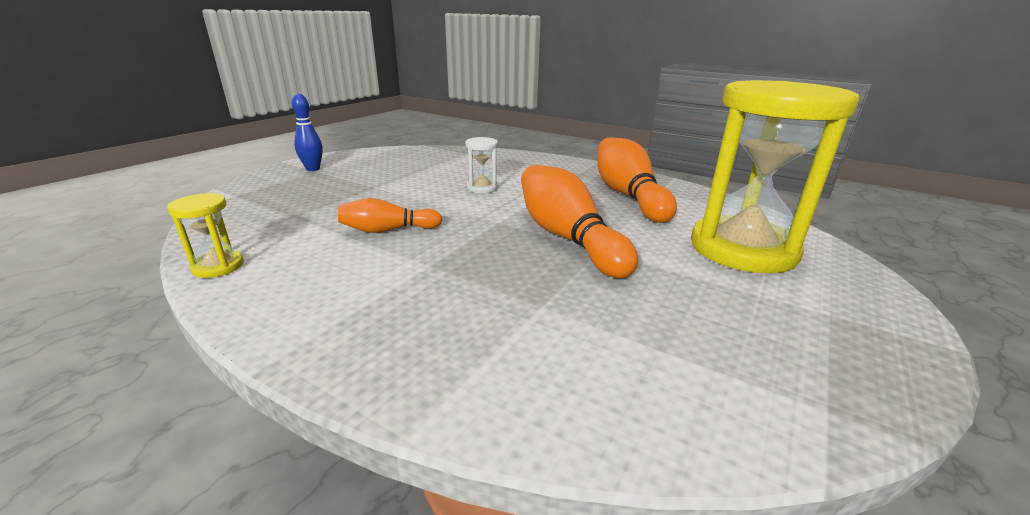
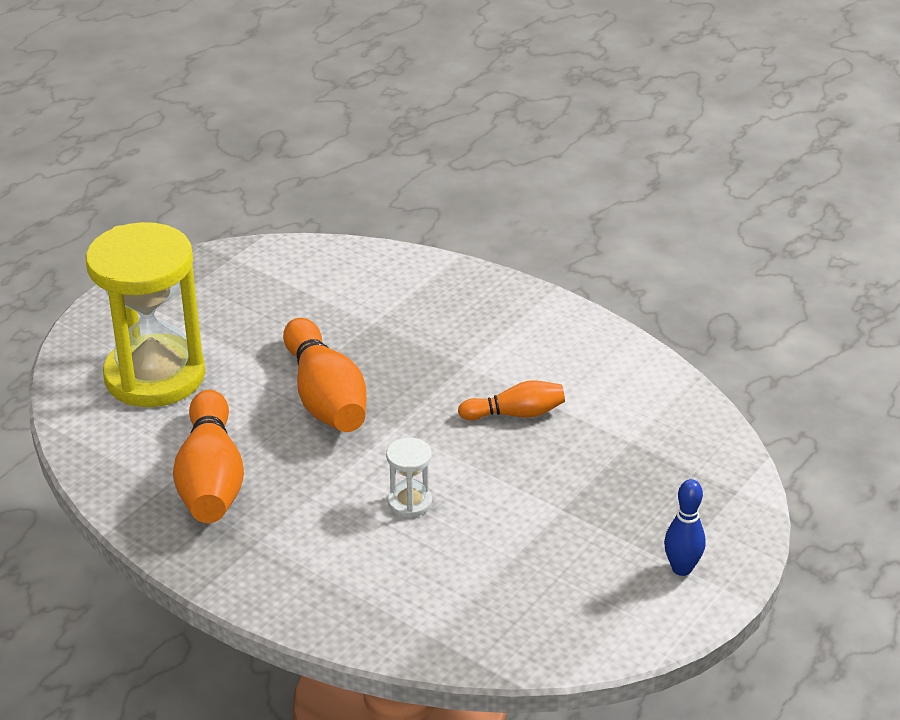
camera: 175 degrees left, 10 degrees up
(218, 266) = (650, 368): yellow hourglass -> none

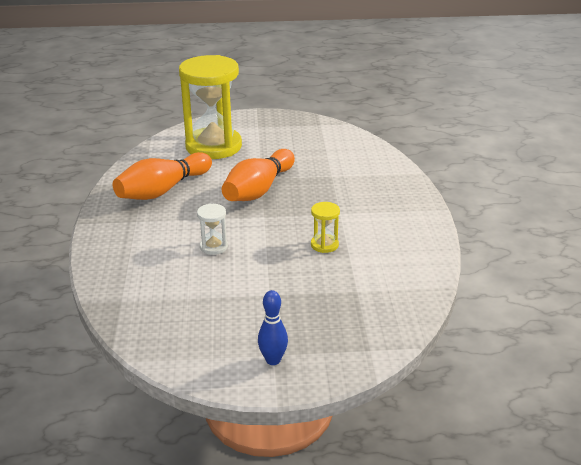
camera: 50 degrees right, 5 degrees down
(515, 414) = (324, 245): orange bowling pin -> yellow hourglass

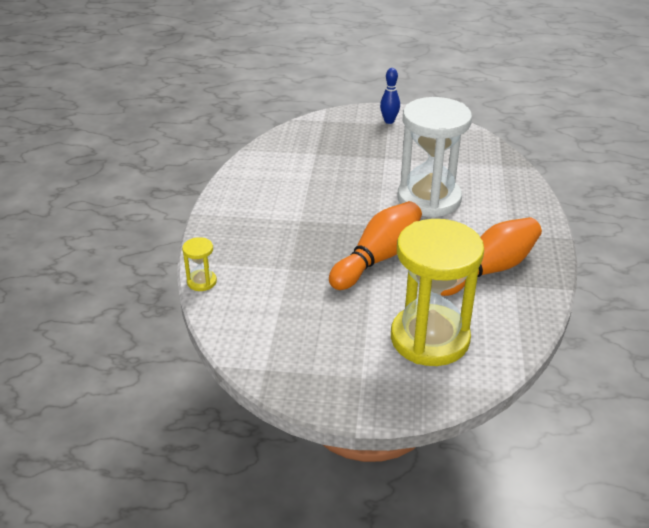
camera: 170 degrees left, 5 degrees up
(213, 247) = (429, 199): white hourglass -> white hourglass, size x2.46
(324, 245) = (327, 190): yellow hourglass -> yellow hourglass (201, 282)

